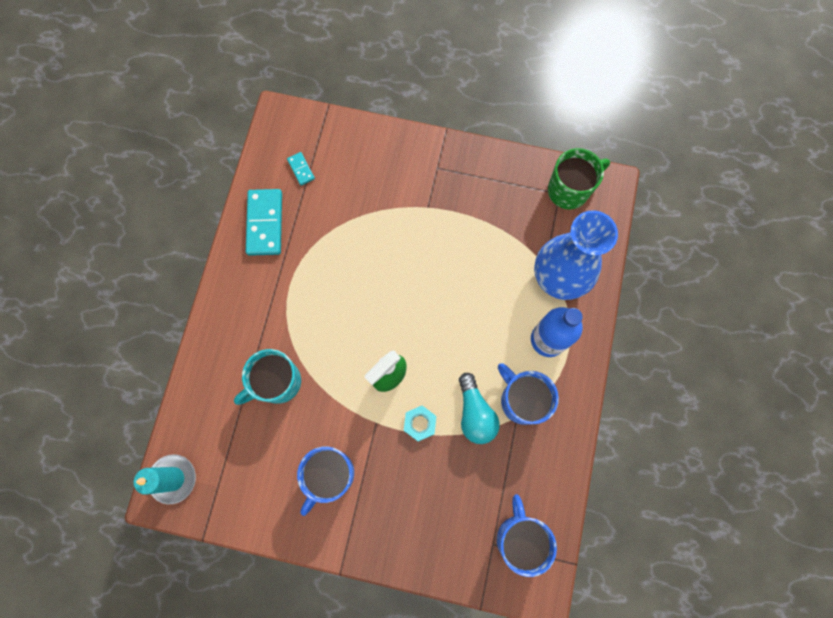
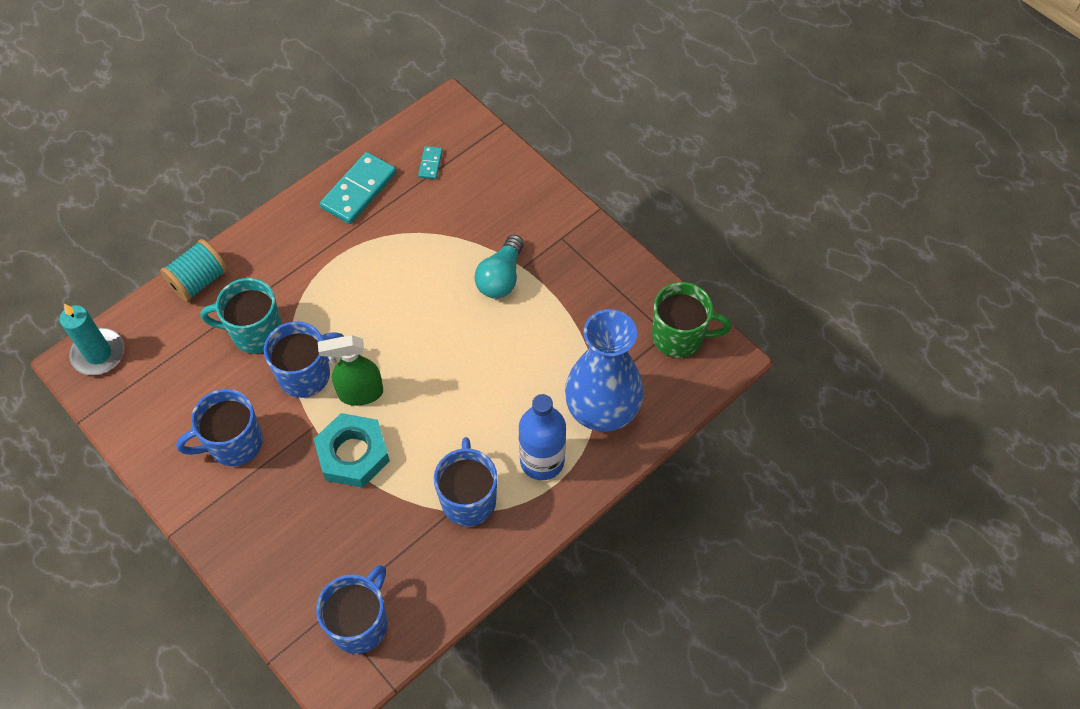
camera: 35 degrees right, 15 degrees down
(203, 372) = (199, 281): none -> turquoise spool
(340, 388) = (306, 374): none -> blue mug
(419, 423) = (353, 454): turquoise nut -> turquoise nut, size x1.78
(475, 413) = (413, 480): turquoise light bulb -> turquoise light bulb (501, 277)

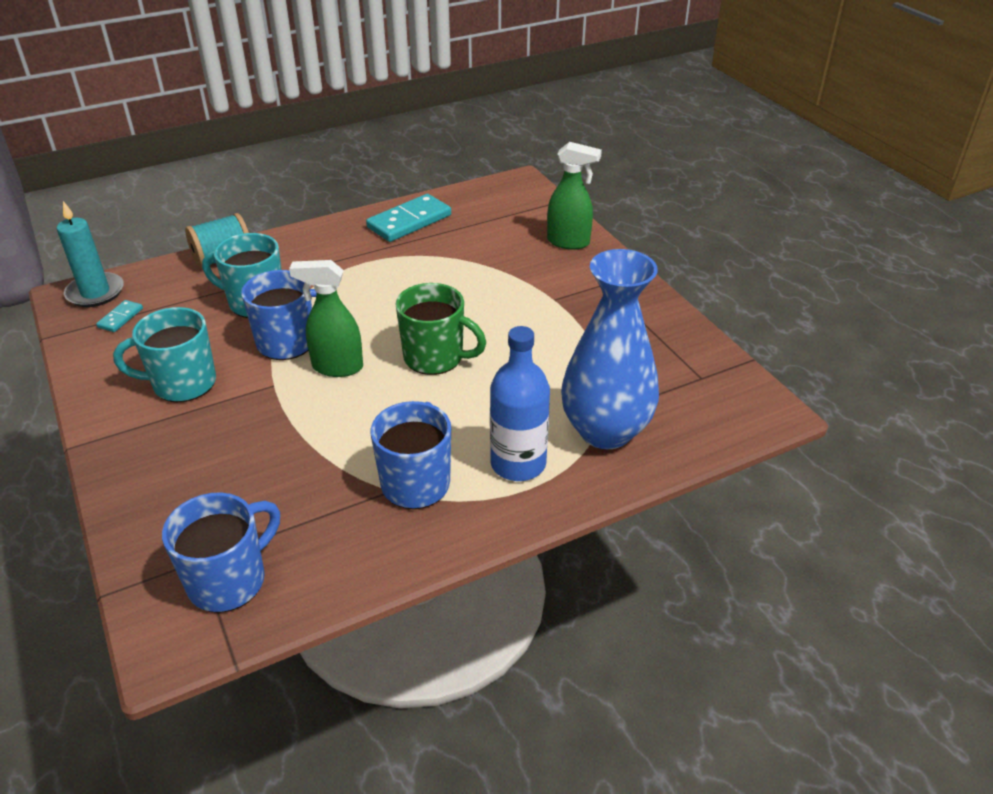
camera: 15 degrees right, 20 degrees down
(233, 443) = (182, 383): blue mug -> turquoise mug
(353, 454) = (303, 416): turquoise nut -> none
(430, 164) = (487, 214): turquoise domino -> turquoise domino (120, 318)
(501, 277) = (527, 303): turquoise light bulb -> none
(517, 188) = (569, 242): none -> green spray bottle
(679, 337) = (716, 383): green mug -> green mug (435, 357)

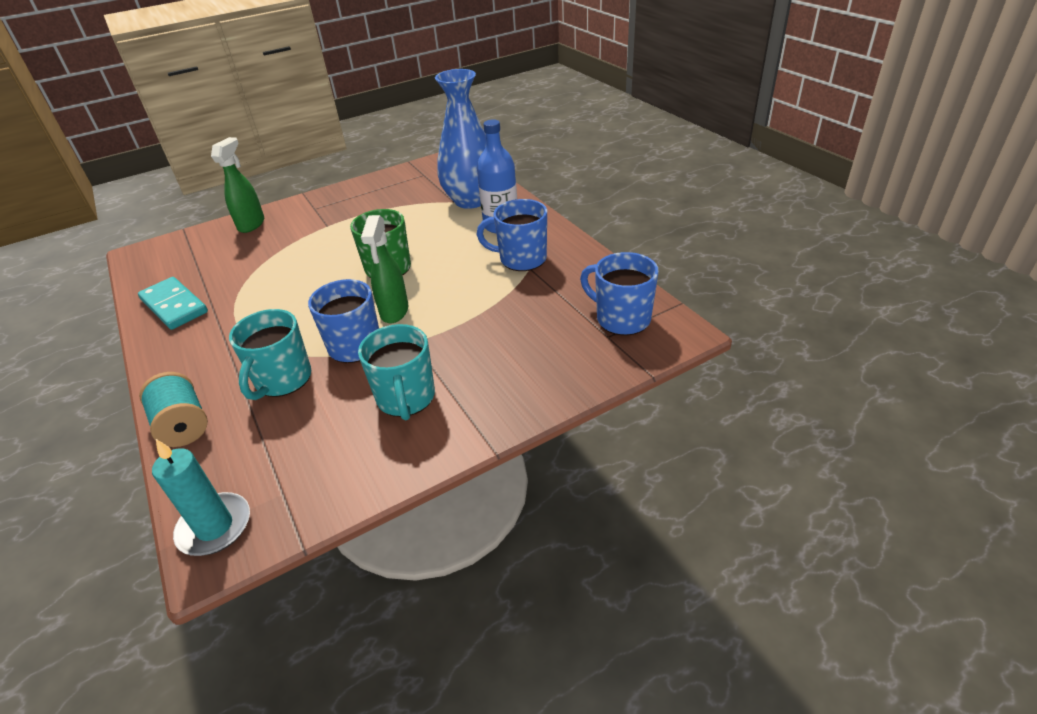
camera: 90 degrees left, 0 degrees up
(120, 318) = (280, 482): turquoise domino -> none

